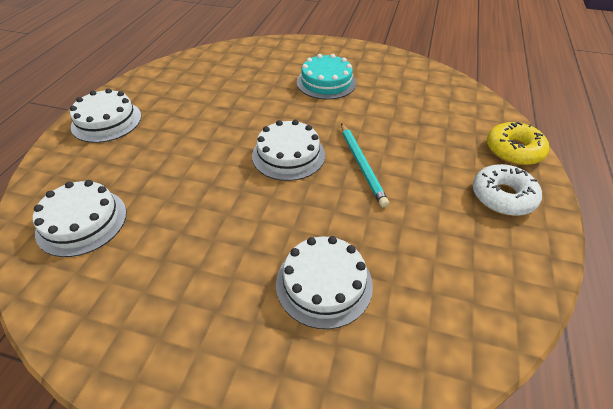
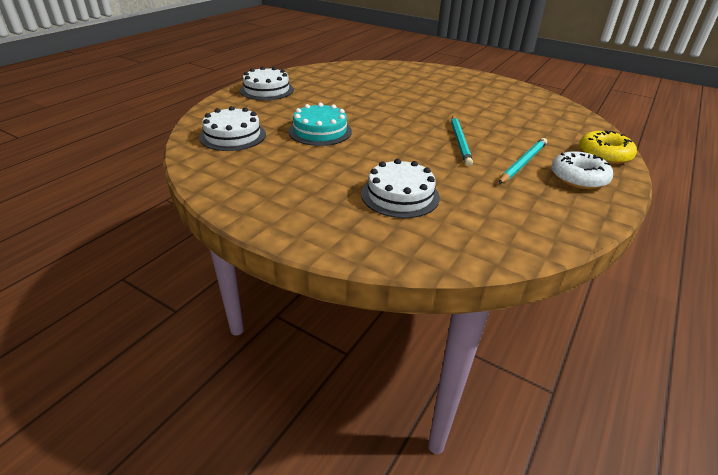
camera: 15 degrees right, 10 degrees down
(288, 155) = (401, 127): white cake -> none
(326, 82) = (450, 93): turquoise cake -> turquoise cake (320, 131)
(439, 185) = (522, 163): none -> turquoise pencil

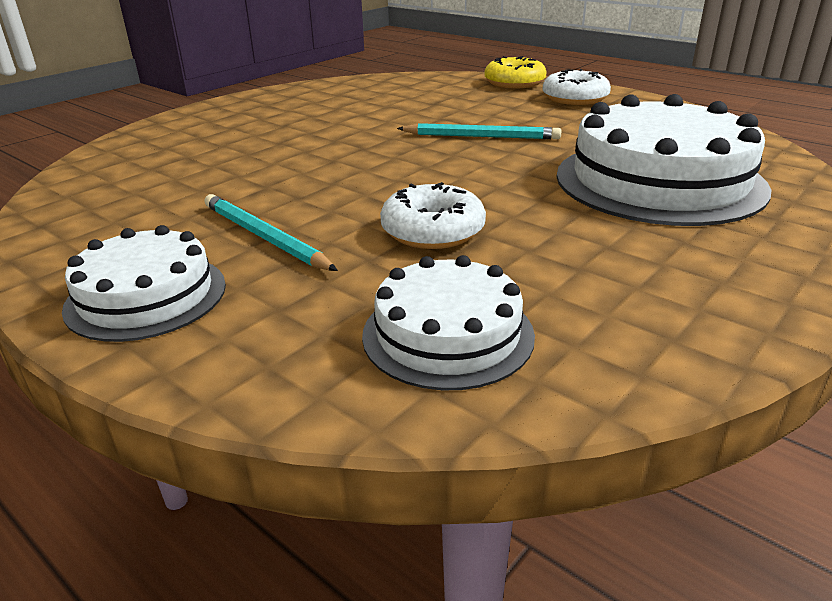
camera: 80 degrees left, 5 degrees down
(320, 131) = (433, 231): turquoise cake -> white donut
(400, 195) = (659, 181): white cake -> white cake, size x1.75
(522, 163) = (542, 114): turquoise pencil -> turquoise pencil (264, 237)

